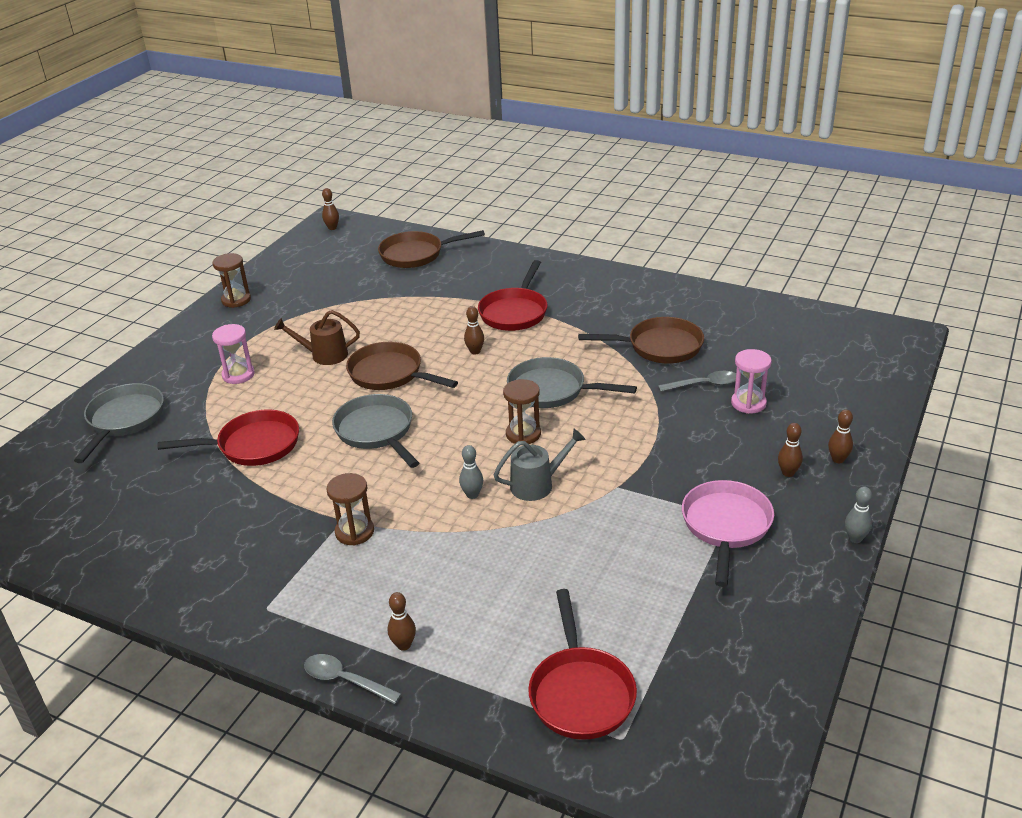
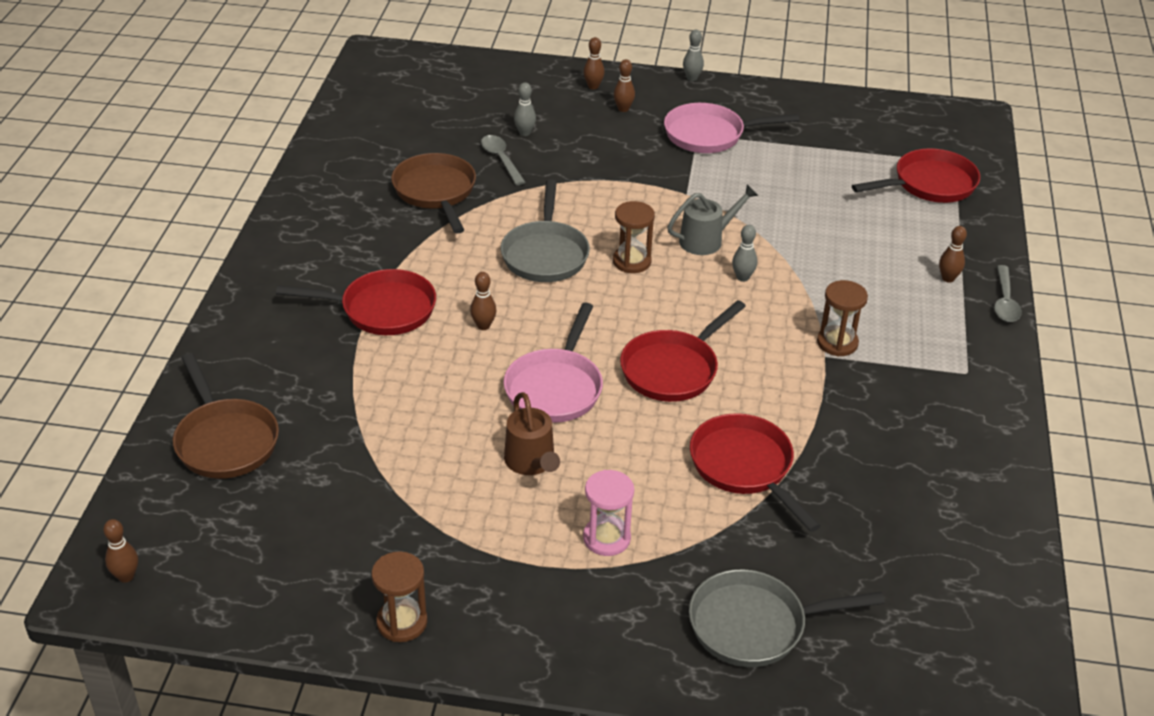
camera: 110 degrees left, 5 degrees up
(377, 432) = (673, 369): grey pan -> red pan
(390, 374) = (555, 387): brown pan -> pink pan
(537, 484) = (706, 240): grey watering can -> grey watering can turned 105 degrees clockwise
(748, 403) = (525, 133): pink hourglass -> grey bowling pin

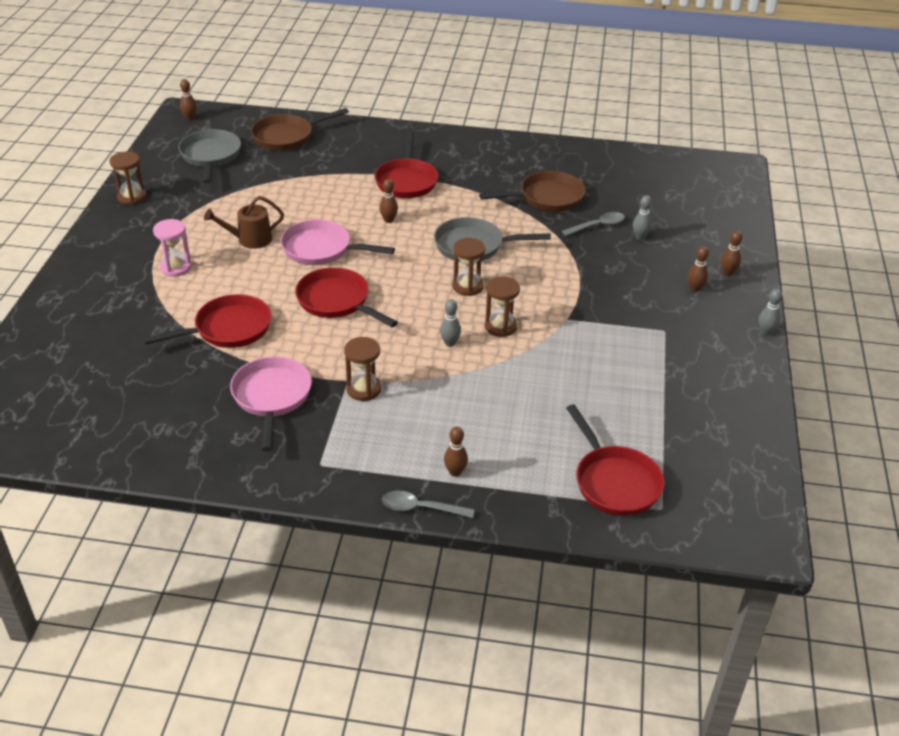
camera: 90 degrees right, 0 degrees up
(706, 240) = (500, 326): grey watering can -> brown hourglass
(710, 135) = (666, 338): pink pan -> pink pan (272, 398)
(755, 625) = (85, 324): grey pan -> grey pan (210, 157)

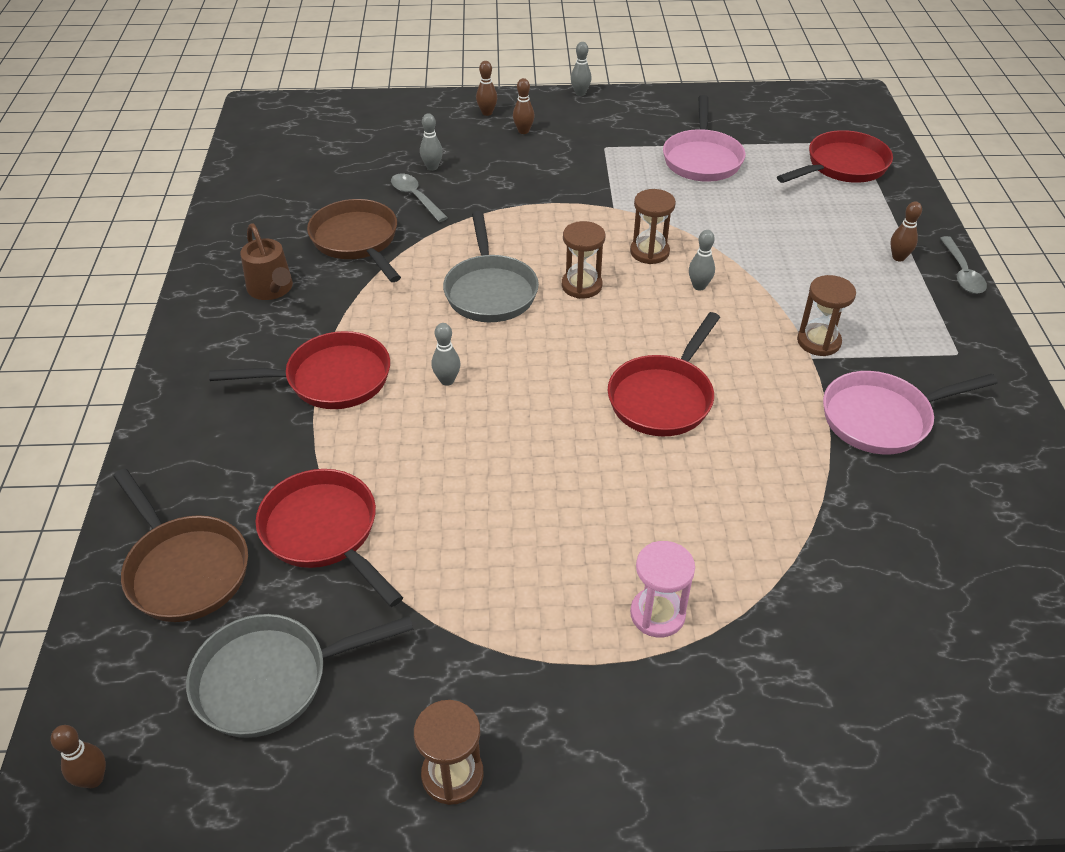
camera: 100 degrees left, 5 degrees up
(227, 329) = (777, 499): red pan -> red pan (324, 532)
(249, 240) = (546, 534): brown watering can -> brown watering can (272, 289)
(321, 249) = (545, 439): pink pan -> pink pan (702, 159)
(388, 220) = (447, 380): brown bowling pin -> grey bowling pin

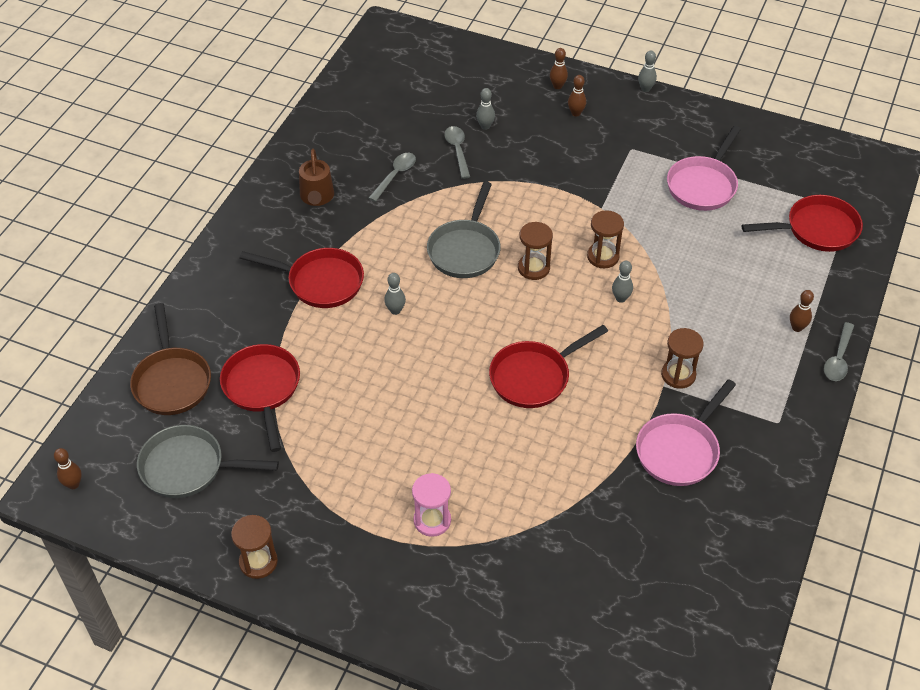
camera: 25 degrees right, 5 degrees up
(357, 241) = (395, 176): brown pan -> grey spoon
(882, 418) = (680, 450): pink pan -> pink pan turned 60 degrees counterclockwise

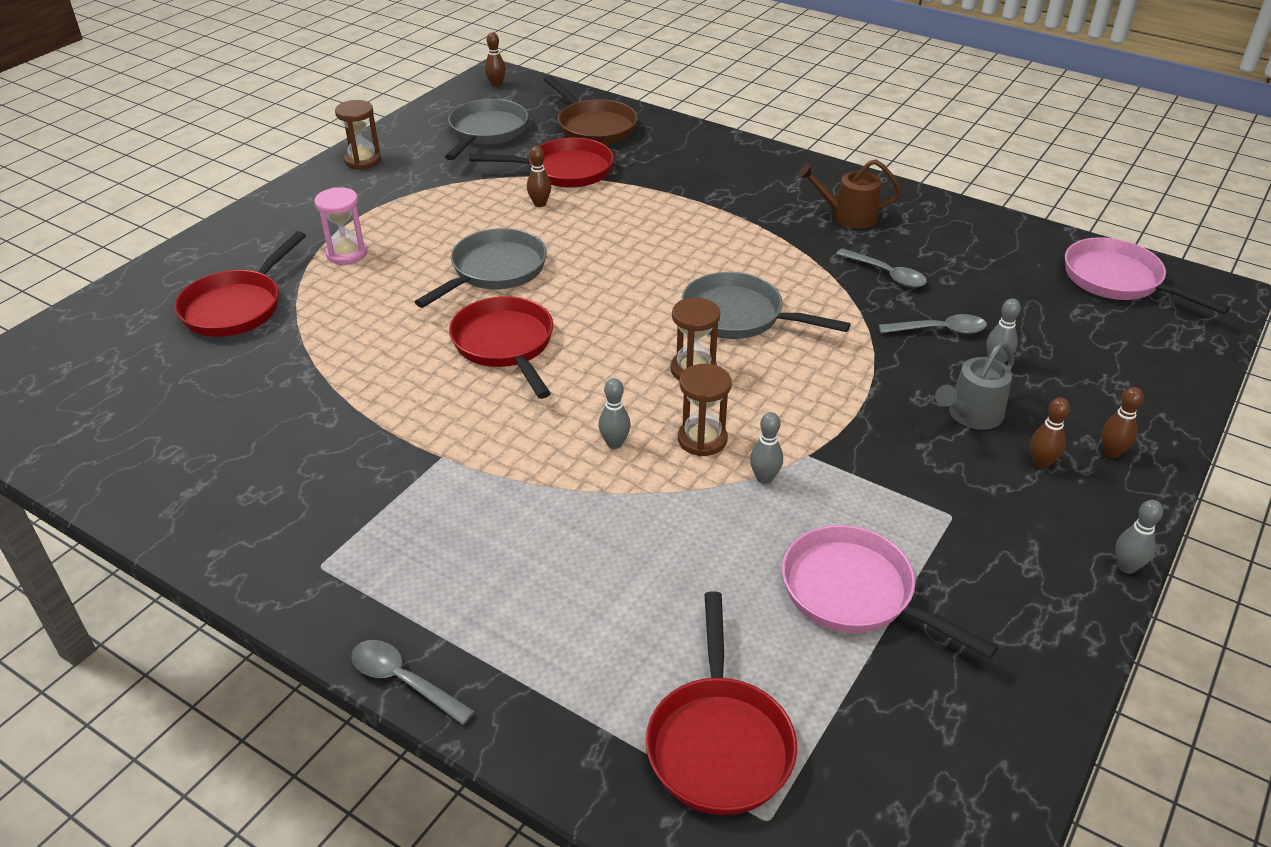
camera: 100 degrees right, 10 degrees down
(172, 381) = (593, 127): brown pan -> brown pan turned 120 degrees counterclockwise
(320, 282) = (706, 210): red pan -> red pan (237, 306)
(395, 310) = (647, 255): grey bowling pin -> grey bowling pin (764, 478)
(438, 405) = (494, 271): none -> grey pan
(542, 139) = (971, 415): none -> grey watering can
(678, 375) = (453, 475): brown hourglass -> none
(680, 450) = (330, 452): pink pan -> pink pan (1118, 281)
(797, 327) = (490, 641): brown bowling pin -> brown bowling pin (540, 204)

